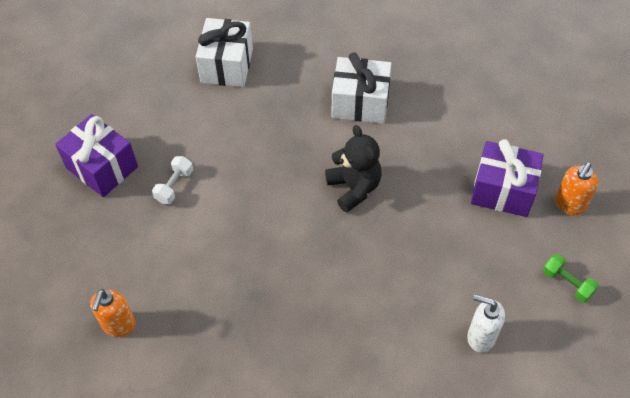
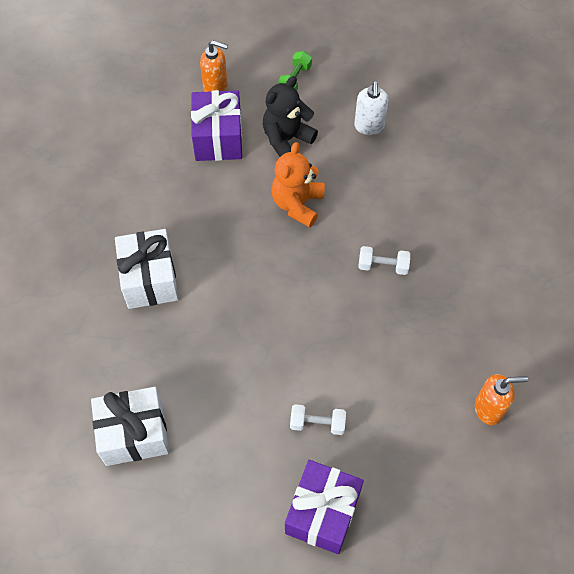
camera: 110 degrees left, 5 degrees up
(302, 289) = (383, 266): none -> white dumbbell
(354, 188) = (258, 255): black teddy bear -> black teddy bear (286, 139)
(400, 236) = (297, 204): none -> orange teddy bear

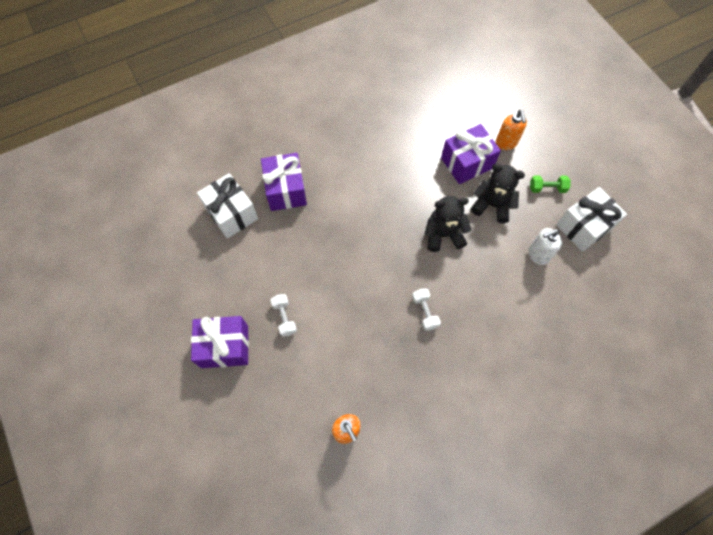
camera: 65 degrees right, 5 degrees up
(138, 351) = (286, 190): none -> purple gift
(150, 279) = (338, 173): white gift -> white gift (584, 227)
(297, 204) = (443, 235): orange teddy bear -> black teddy bear

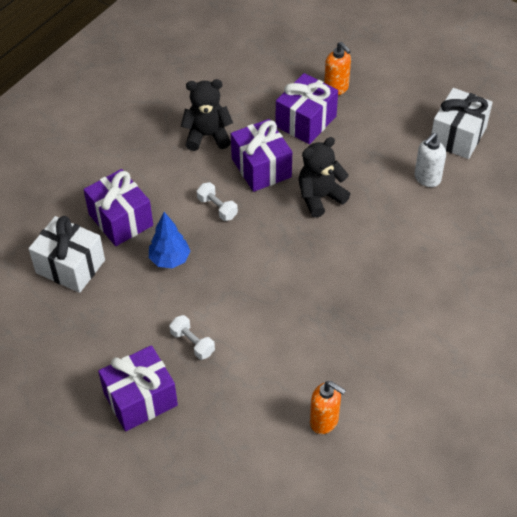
camera: 25 degrees left, 15 degrees down
(304, 239) = (170, 260): none -> blue tree
(411, 189) = (261, 168): none -> purple gift
(425, 312) = (342, 276): white dumbbell -> white dumbbell (217, 208)
(492, 205) = (355, 151): black teddy bear -> black teddy bear (207, 136)
(547, 188) = (401, 115): green dumbbell -> none

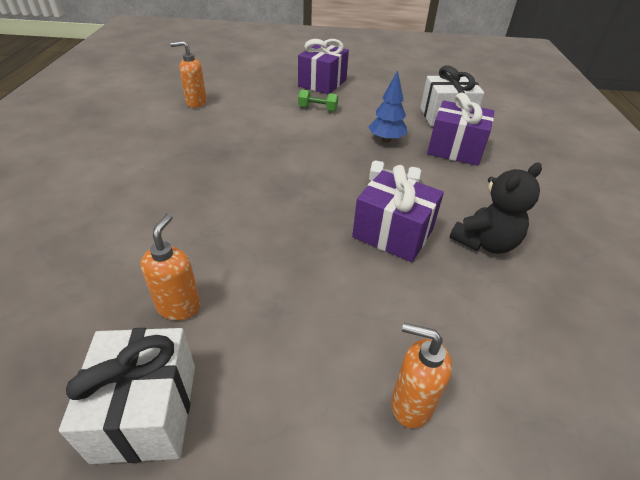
camera: 145 degrees right, 10 degrees down
(192, 343) = (317, 109): white dumbbell -> green dumbbell
(306, 121) = (400, 316): purple gift -> none
(320, 197) = (304, 229): black teddy bear -> none
(427, 178) = (179, 306): white soap dispenser -> orange soap dispenser

